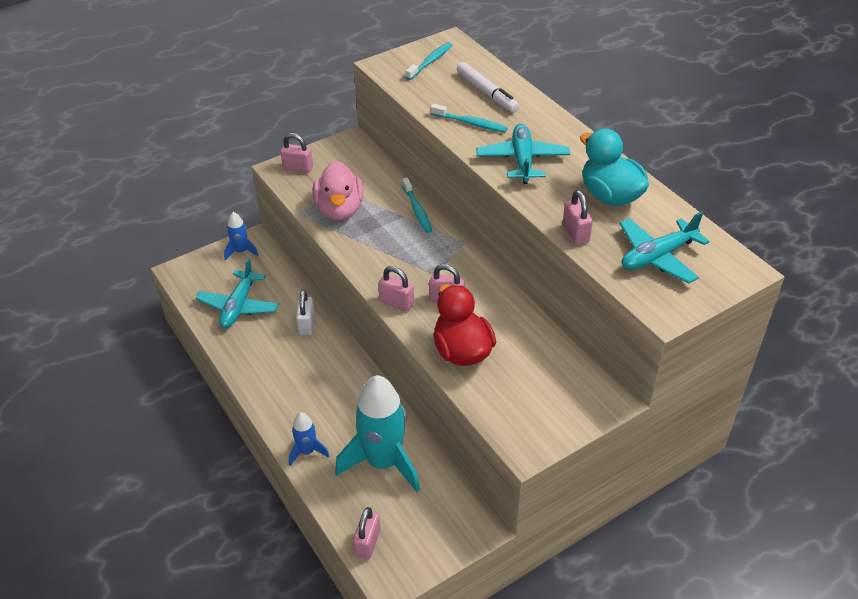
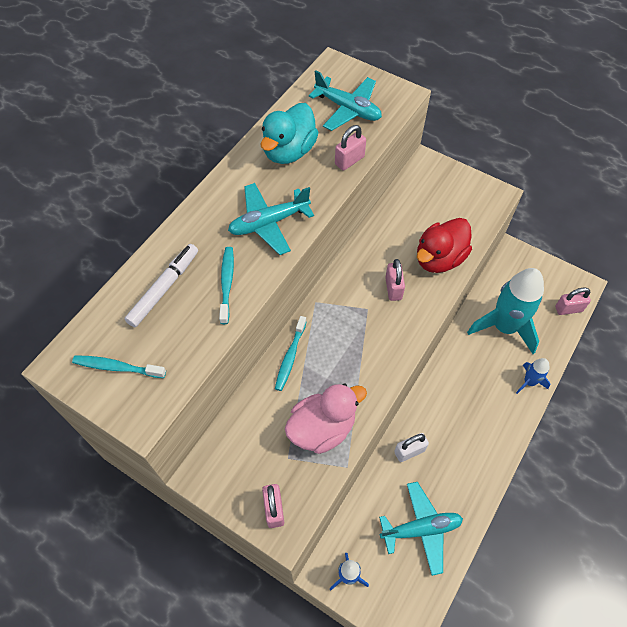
camera: 115 degrees left, 15 degrees up
(396, 303) = (417, 323): pink padlock -> none
(417, 210) = (290, 357): turquoise toothbrush -> turquoise toothbrush turned 150 degrees clockwise

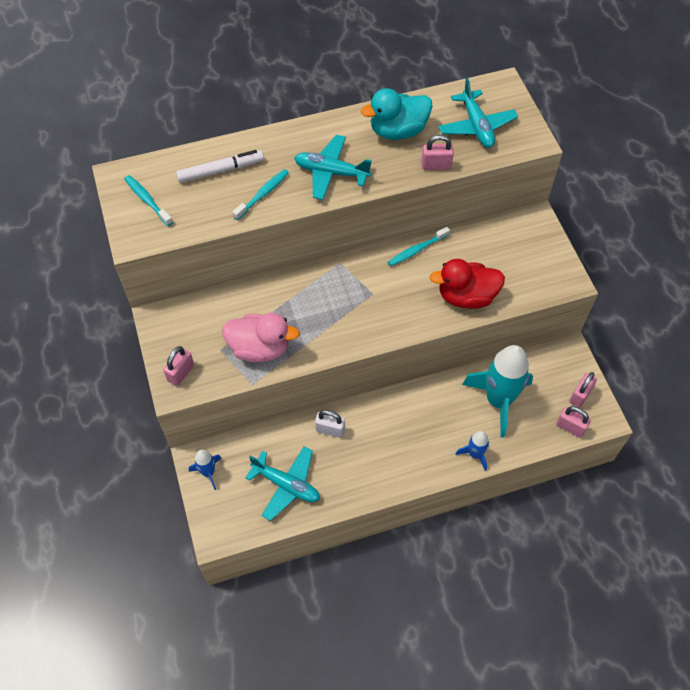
camera: 40 degrees right, 0 degrees up
(290, 357) = (285, 287): turquoise toothbrush -> turquoise toothbrush (416, 250)
(393, 288) = (407, 293): pink padlock -> pink padlock (580, 395)

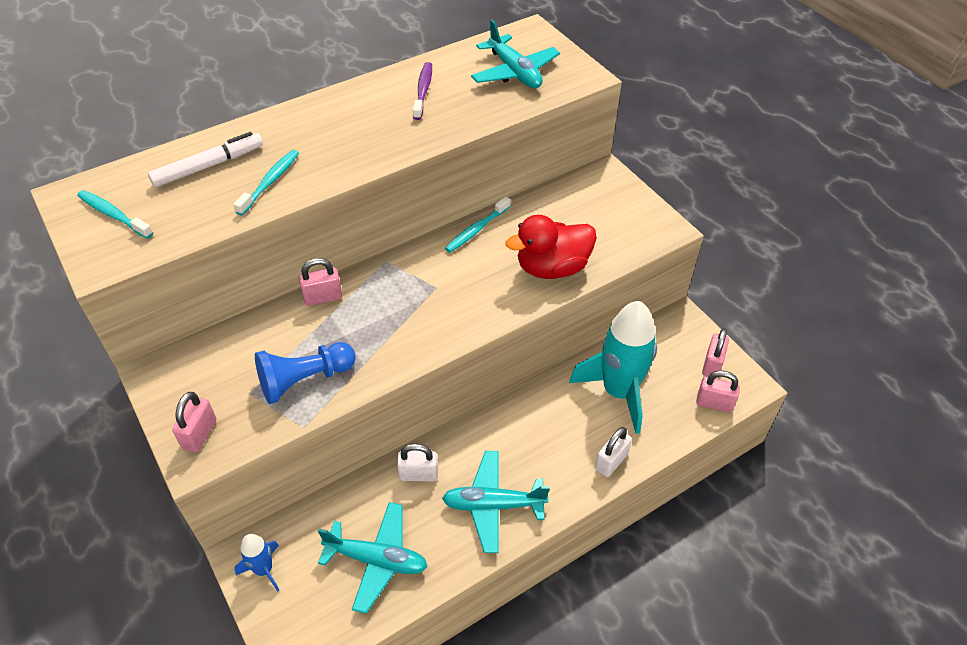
camera: 15 degrees left, 10 degrees down
(260, 348) = (304, 380): pink duck -> blue pawn
(331, 172) = (353, 145): turquoise plane -> turquoise plane (493, 505)
(398, 131) = (423, 91): turquoise duck -> purple toothbrush
(436, 165) = (480, 117): pink padlock -> pink padlock (323, 297)
(474, 454) = (611, 461): blue rocket -> white padlock

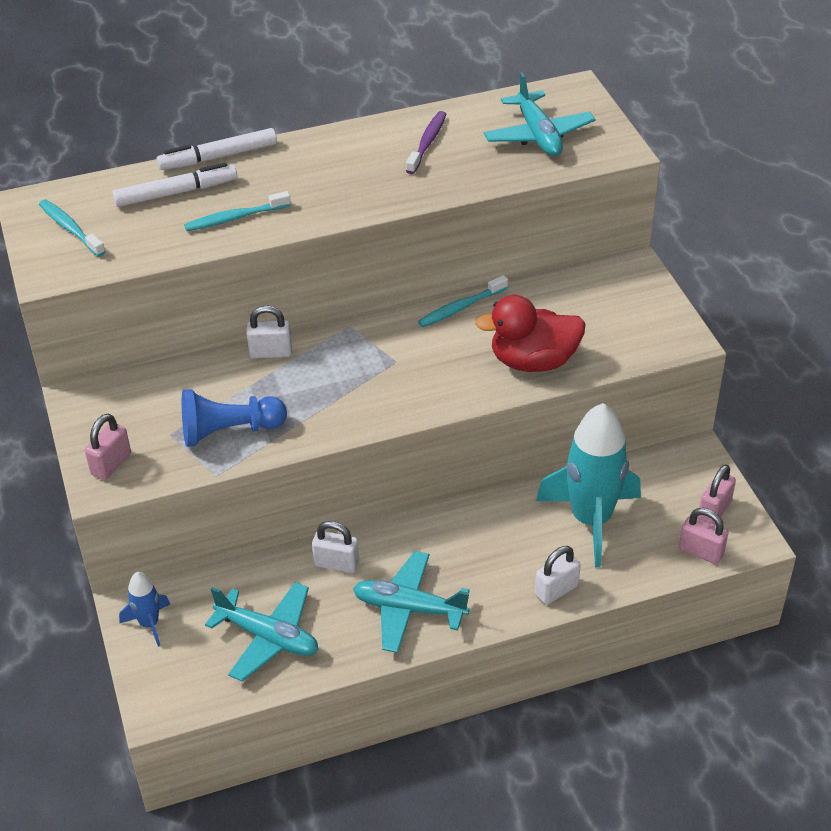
camera: 15 degrees right, 5 degrees down
(240, 127) = (218, 157): none -> white marker
(270, 182) = (235, 218): turquoise toothbrush -> turquoise toothbrush turned 150 degrees counterclockwise
(323, 297) = (270, 352): pink padlock -> white padlock

